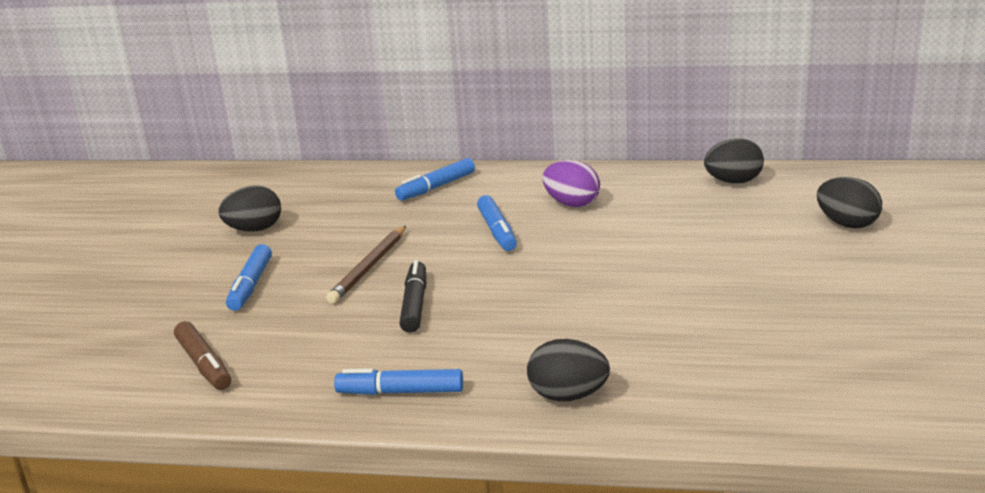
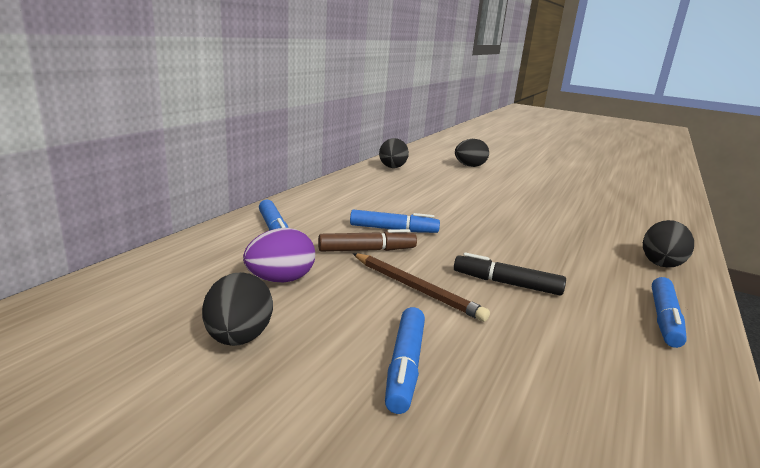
camera: 75 degrees left, 5 degrees down
(204, 364) = (610, 438): brown marker -> brown marker (367, 250)
(251, 285) = (405, 366): blue marker -> blue marker turned 75 degrees clockwise
(572, 204) = (373, 202): purple egg -> purple egg (280, 280)

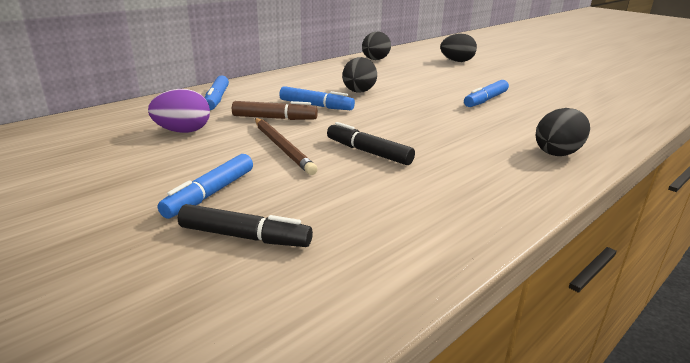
camera: 20 degrees right, 5 degrees up
(238, 338) = (114, 162): black egg -> black egg (358, 92)
(506, 421) = (245, 237): none -> black marker
(664, 319) = (491, 194): blue marker -> blue marker (485, 100)

